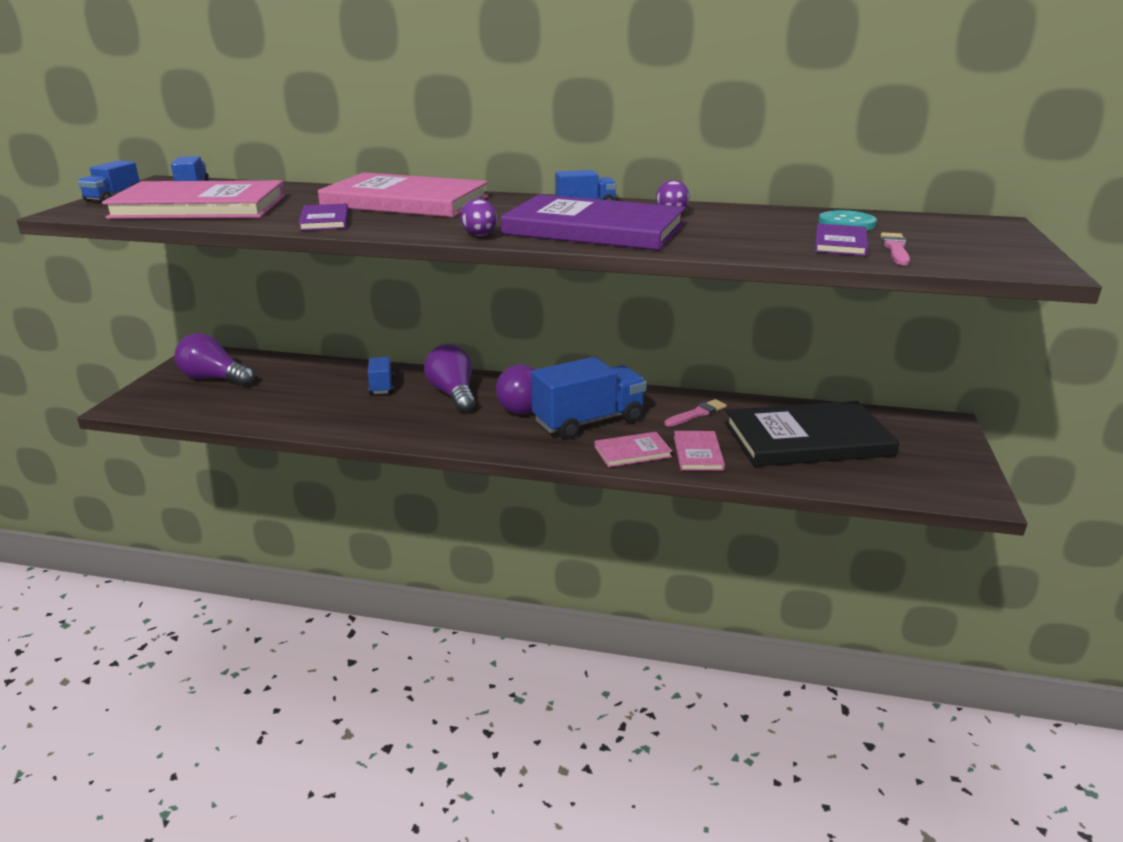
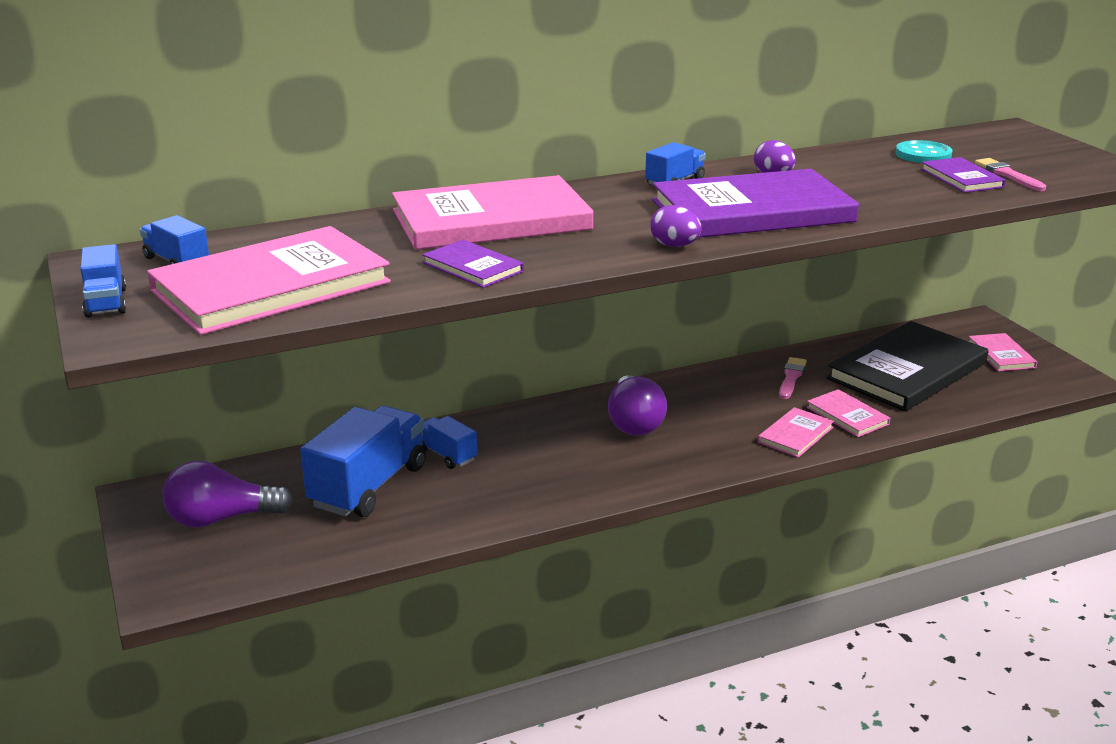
camera: 35 degrees left, 0 degrees up
(453, 394) = (540, 437): purple light bulb -> none
(588, 421) = (714, 419): blue truck -> blue truck (369, 486)
(923, 454) = (1001, 355): none -> pink book

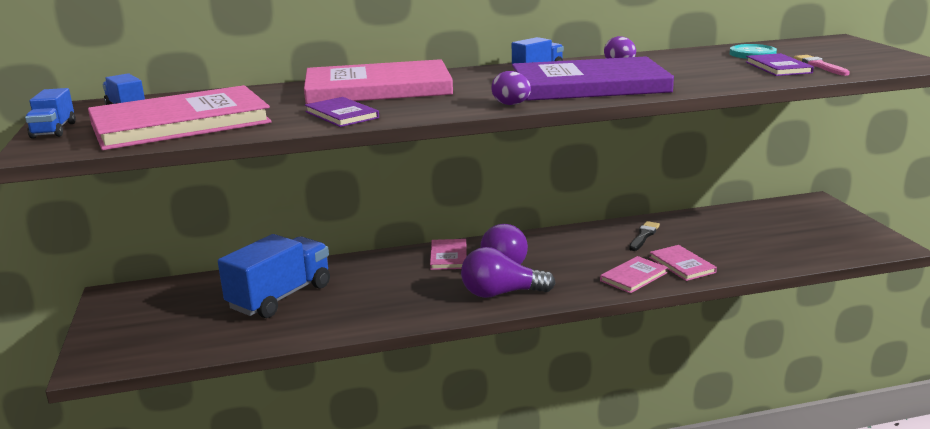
camera: 10 degrees right, 5 degrees down
(221, 519) = (161, 313): purple light bulb -> purple light bulb (501, 293)
(446, 455) = (349, 278): blue truck -> none
(791, 377) = (644, 236): pink brush -> black brush
(907, 371) = (743, 235): black book -> none
(1001, 355) = (827, 226): pink book -> pink book (448, 256)

